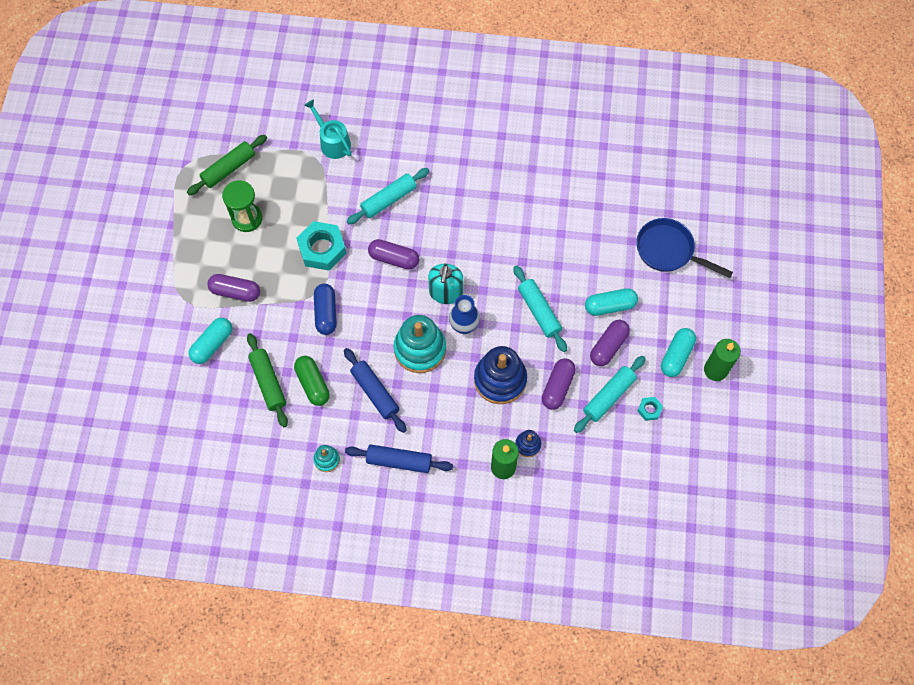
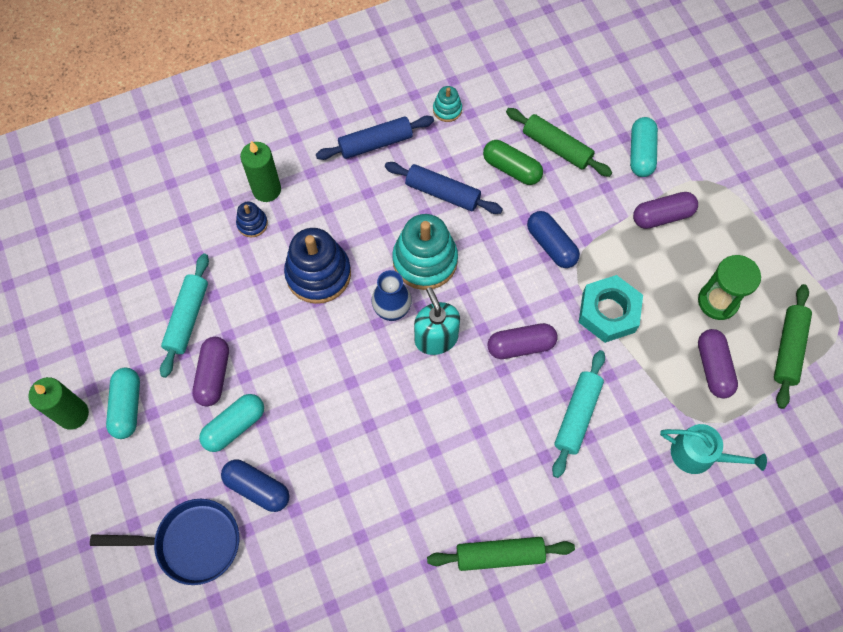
camera: 150 degrees right, 0 degrees up
(487, 152) = (499, 555): none -> green rolling pin
(539, 311) = (316, 373): turquoise rolling pin -> none
(557, 387) = (250, 299): purple capsule -> purple capsule (713, 367)
(613, 261) = (257, 488): none -> blue capsule
(649, 410) = (134, 327): turquoise nut -> none

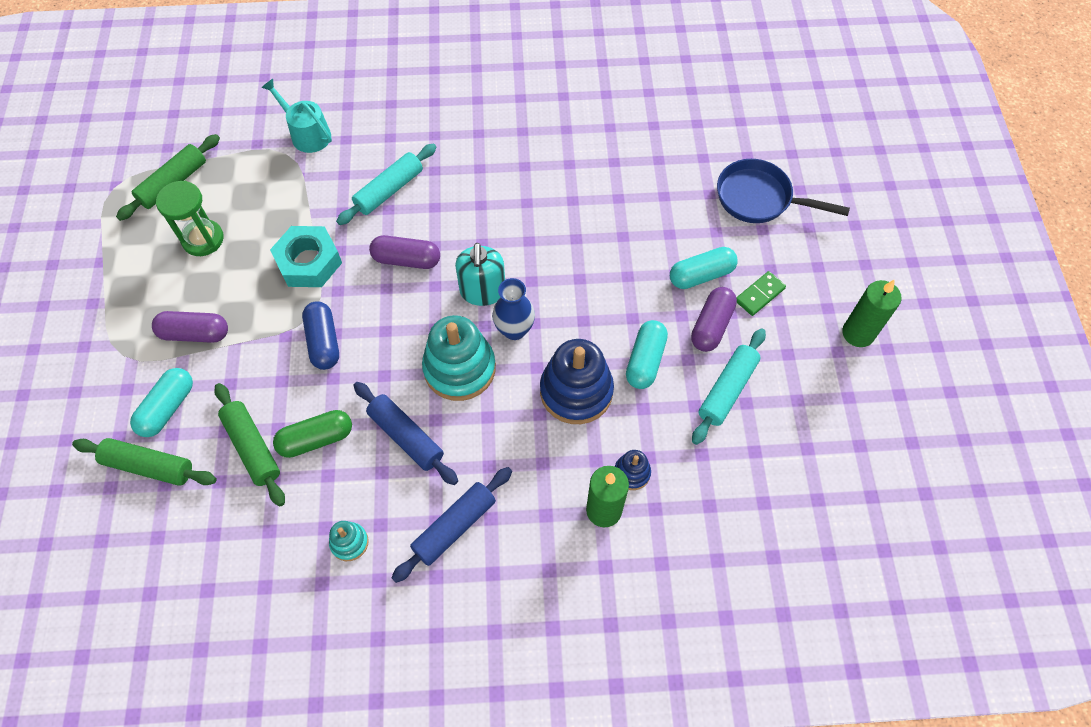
camera: 160 degrees left, 5 degrees down
(127, 406) = (803, 324): turquoise capsule -> turquoise capsule (645, 361)
(173, 424) = (759, 294): none -> green domino
(257, 488) = (692, 221): blue capsule -> none
(375, 143) = (454, 527): blue rolling pin -> blue rolling pin turned 45 degrees counterclockwise
(499, 555) = (506, 118): green rolling pin -> green rolling pin (149, 466)
(511, 168) = (316, 439): green capsule -> green capsule turned 75 degrees counterclockwise
(713, 367) = (248, 189): purple capsule -> none

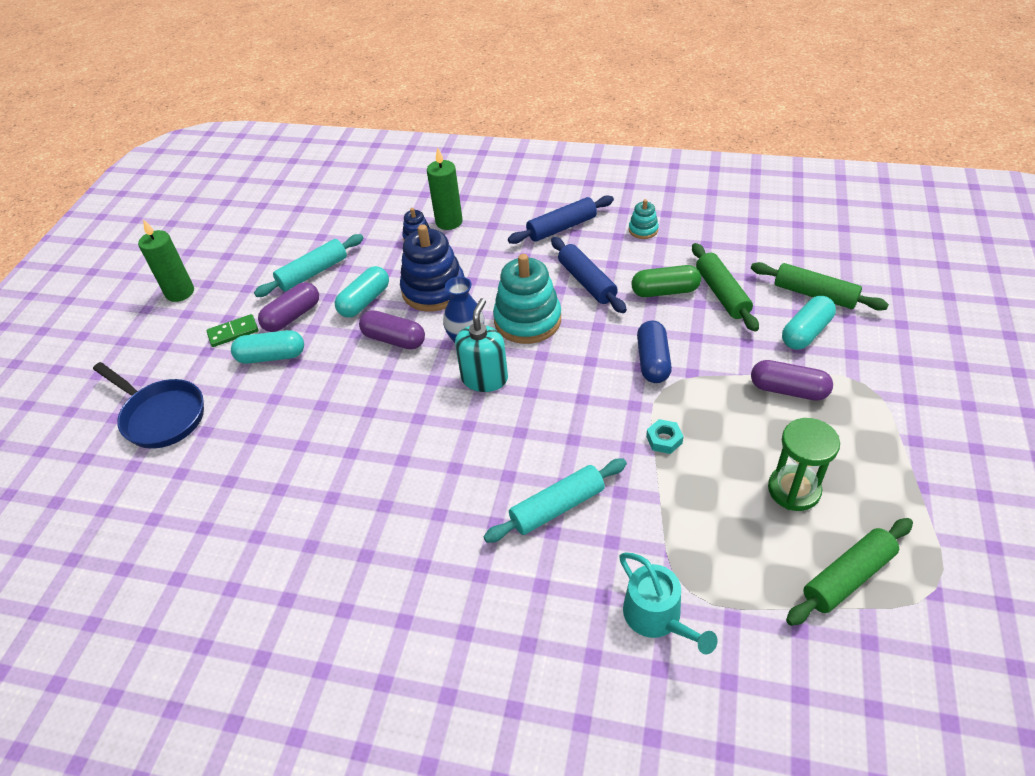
camera: 160 degrees left, 15 degrees down
(309, 262) = (664, 439): turquoise nut -> turquoise nut, size x0.47
(406, 260) = (554, 422): purple capsule -> purple capsule (394, 339)

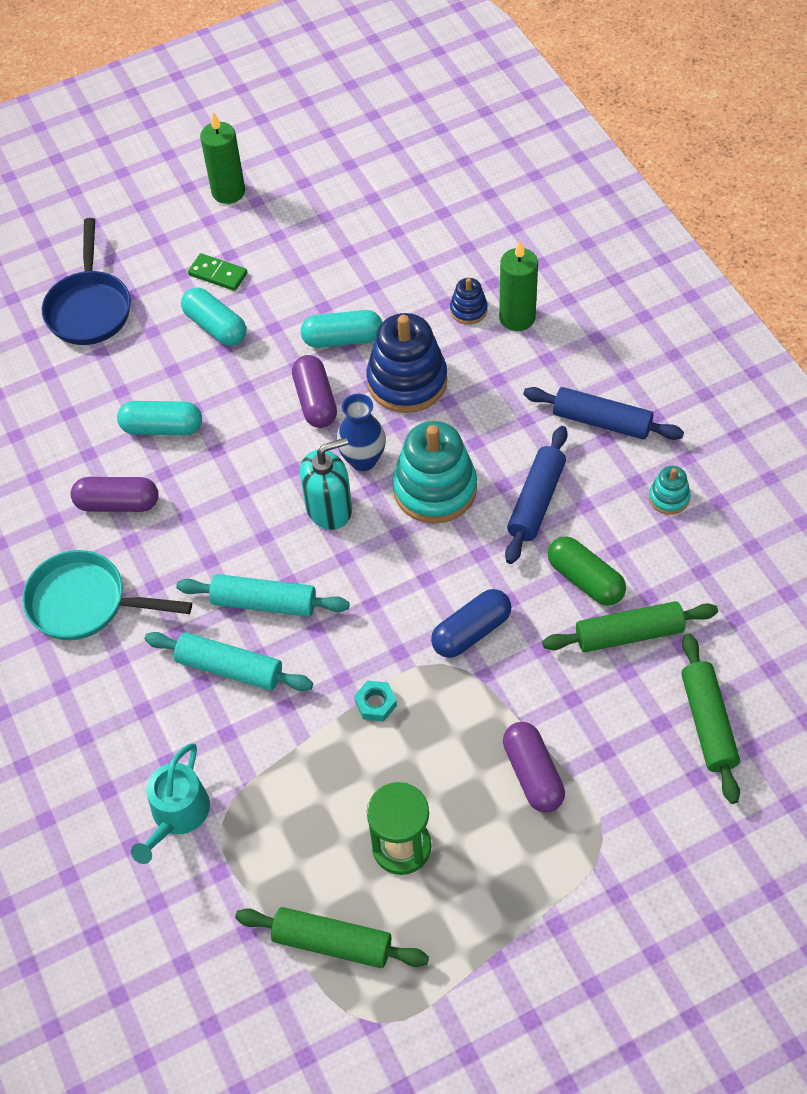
camera: 50 degrees right, 10 degrees up
(292, 316) = (274, 300): purple capsule -> purple capsule (118, 504)
(313, 273) = (342, 268): turquoise rolling pin -> turquoise rolling pin (264, 603)
(407, 568) = (85, 603): none -> turquoise pan
(722, 294) = (629, 634): green rolling pin -> green rolling pin turned 45 degrees clockwise
(806, 332) = (636, 746): turquoise capsule -> turquoise capsule (162, 428)

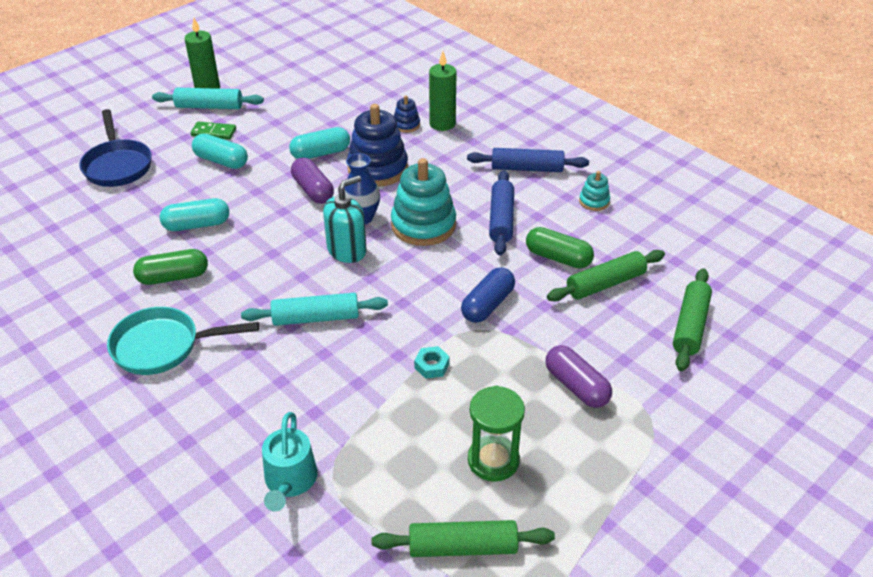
camera: 20 degrees left, 15 degrees down
(118, 504) = (173, 277): purple capsule -> green capsule
(230, 668) = (302, 366): turquoise rolling pin -> turquoise rolling pin (209, 107)
(708, 723) = (690, 326): green rolling pin -> green rolling pin turned 45 degrees clockwise

